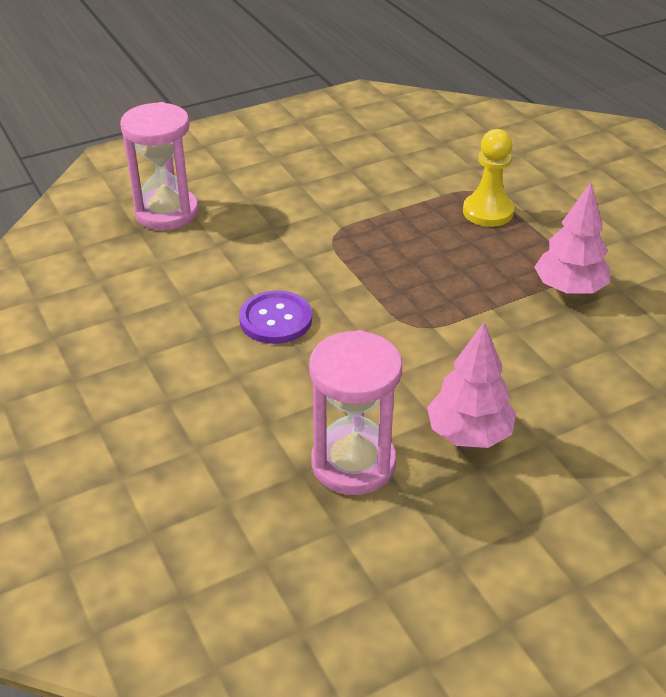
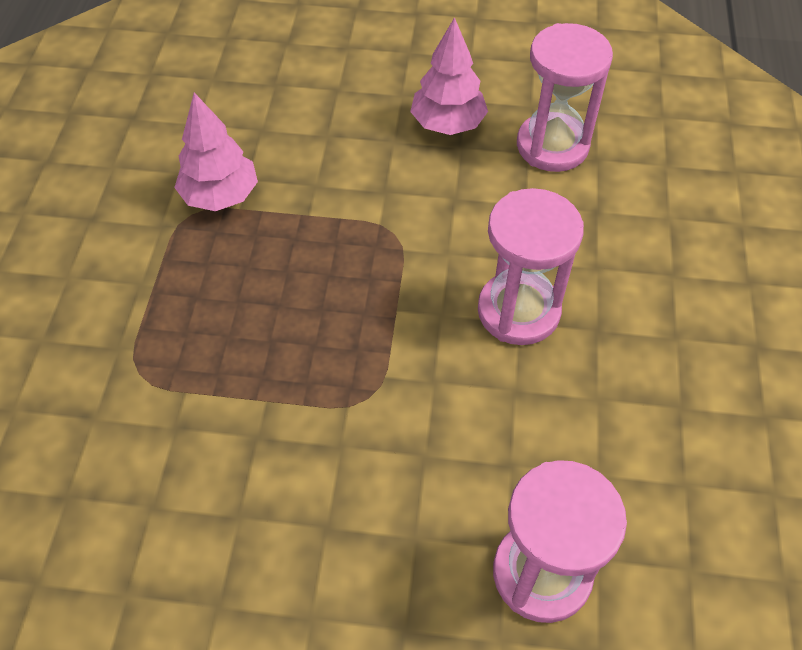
camera: 145 degrees left, 15 degrees up
(275, 319) = (518, 311): purple button -> pink hourglass
(488, 212) = (170, 332): yellow pawn -> none

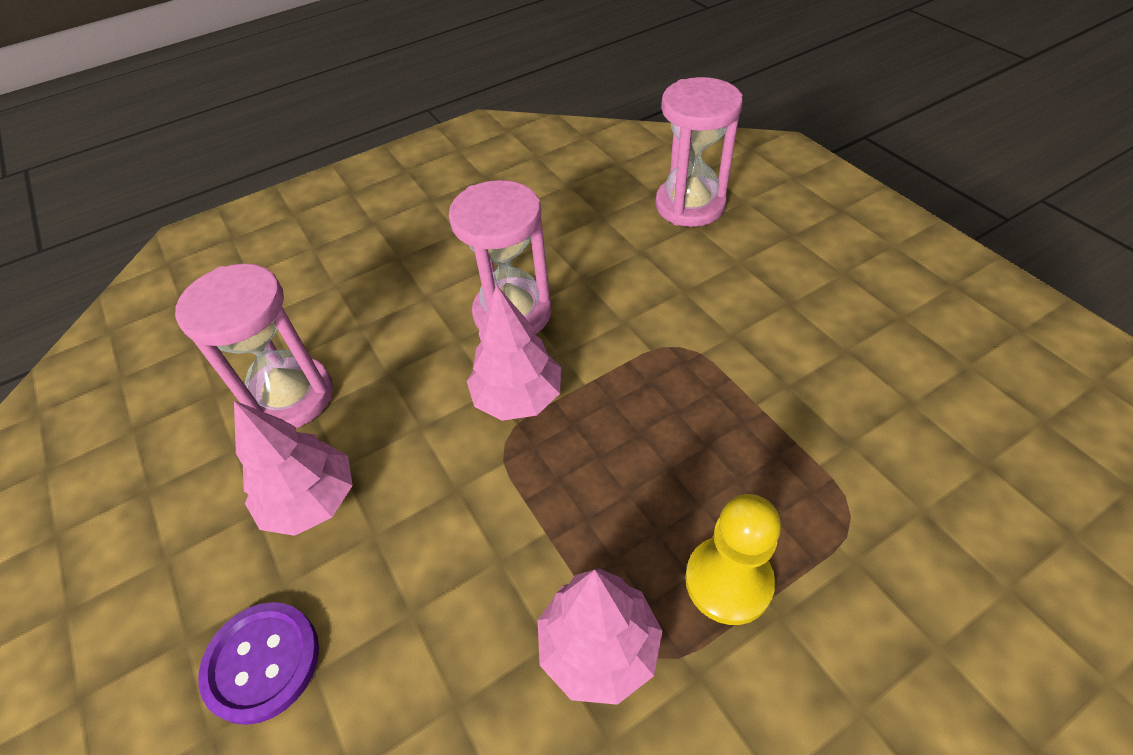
camera: 125 degrees left, 5 degrees down
(183, 276) = (728, 581): none -> yellow pawn
(364, 73) = (262, 662): none -> purple button
(424, 262) = (518, 398): none -> pink tree

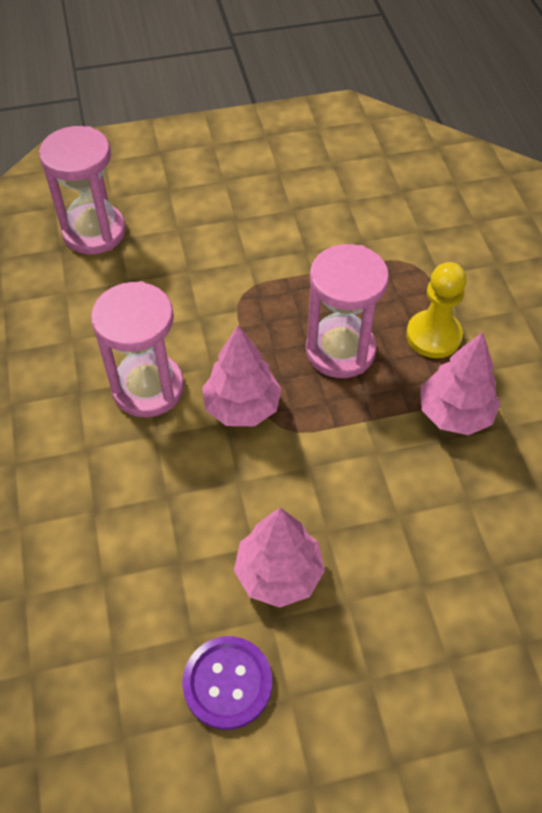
camera: 75 degrees left, 5 degrees up
(262, 662) = (406, 620): purple button -> purple button (227, 683)
(291, 397) = (155, 581): pink hourglass -> pink hourglass (340, 350)

